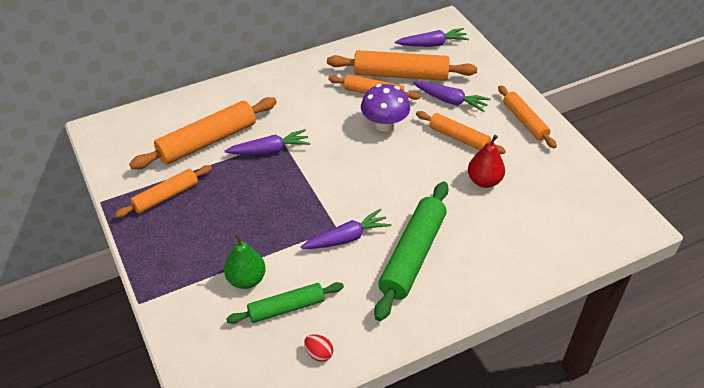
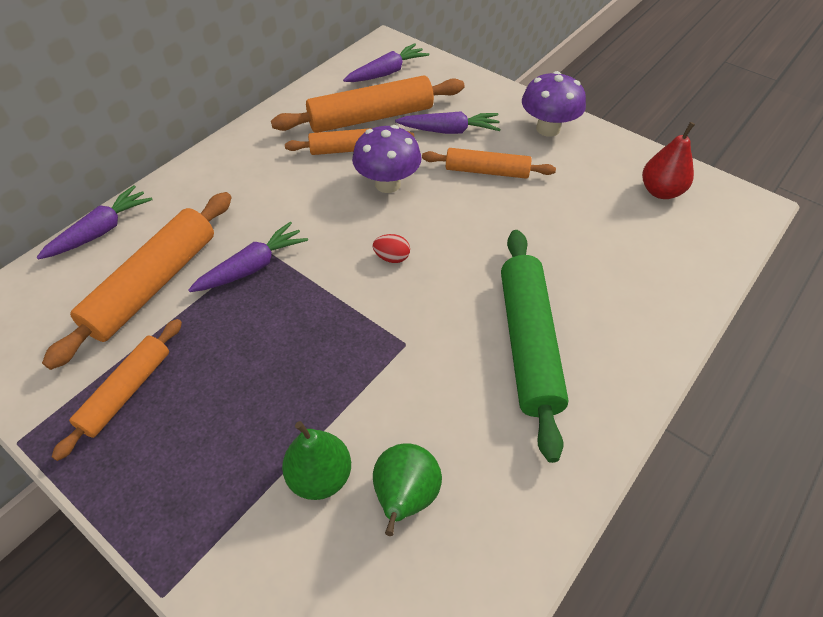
camera: 25 degrees left, 5 degrees up
(286, 308) = (405, 497): green rolling pin -> green pear
(319, 353) = (493, 551): red egg -> red egg (392, 257)
(347, 238) = (428, 352): purple carrot -> purple carrot (101, 231)
(484, 181) = (550, 214): red pear -> red pear (660, 191)
(525, 121) = (548, 129): orange rolling pin -> purple mushroom

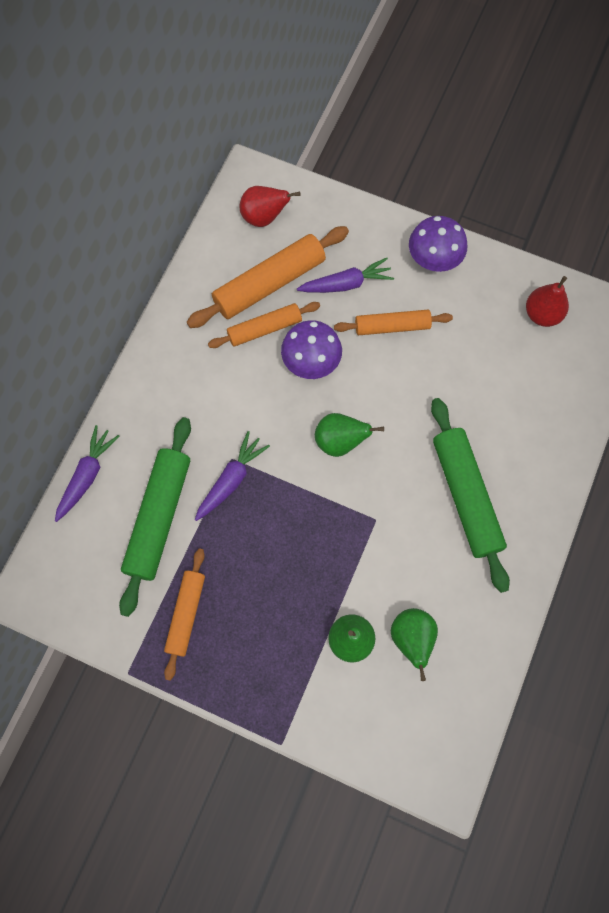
camera: 15 degrees left, 20 degrees up
(154, 285) = (159, 517): orange rolling pin -> green rolling pin
(387, 72) = (264, 217): purple carrot -> red pear
(392, 257) = (340, 441): red egg -> green pear

